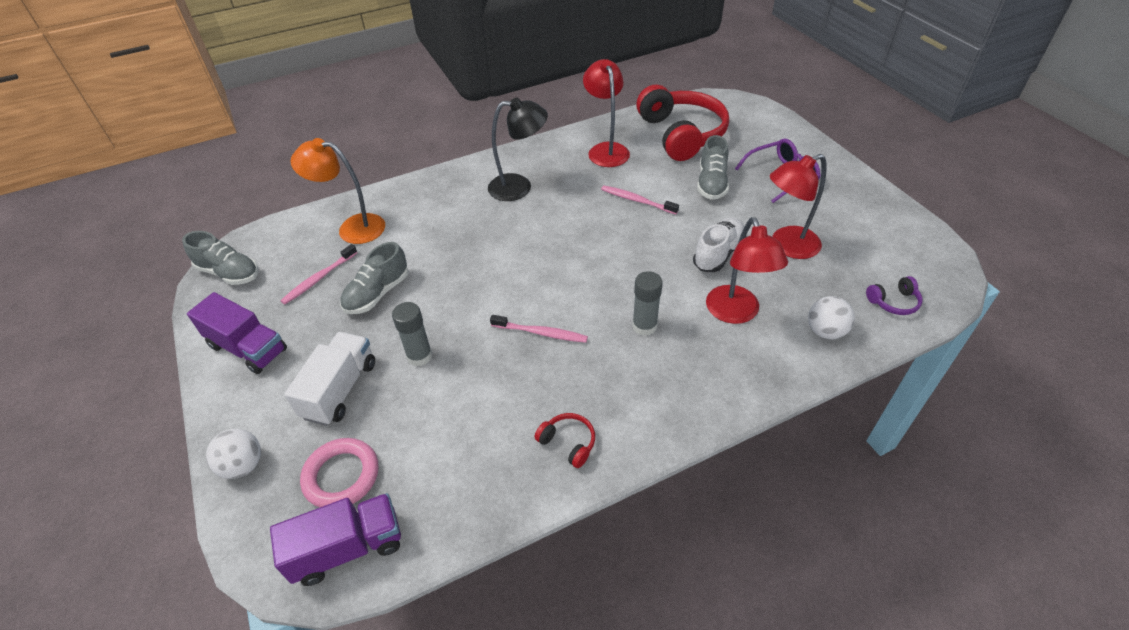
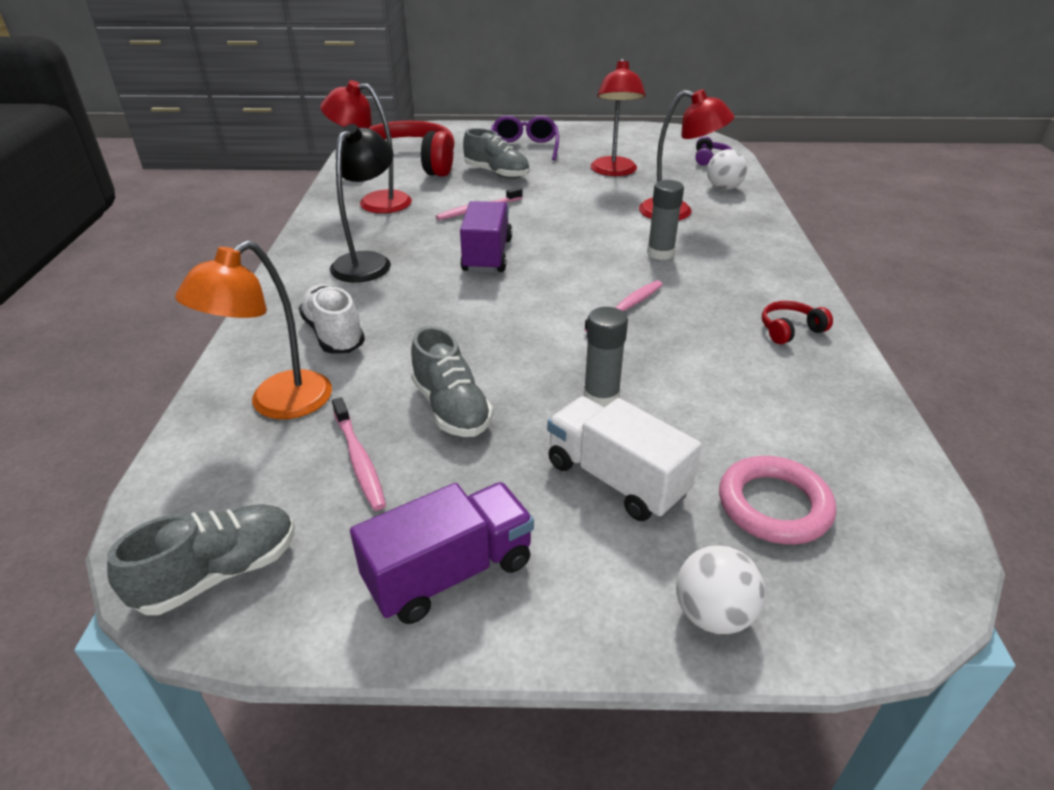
camera: 65 degrees left, 10 degrees down
(348, 548) = (893, 520): purple truck -> purple truck (487, 255)
(718, 254) = (595, 198): white shoe -> white shoe (334, 334)

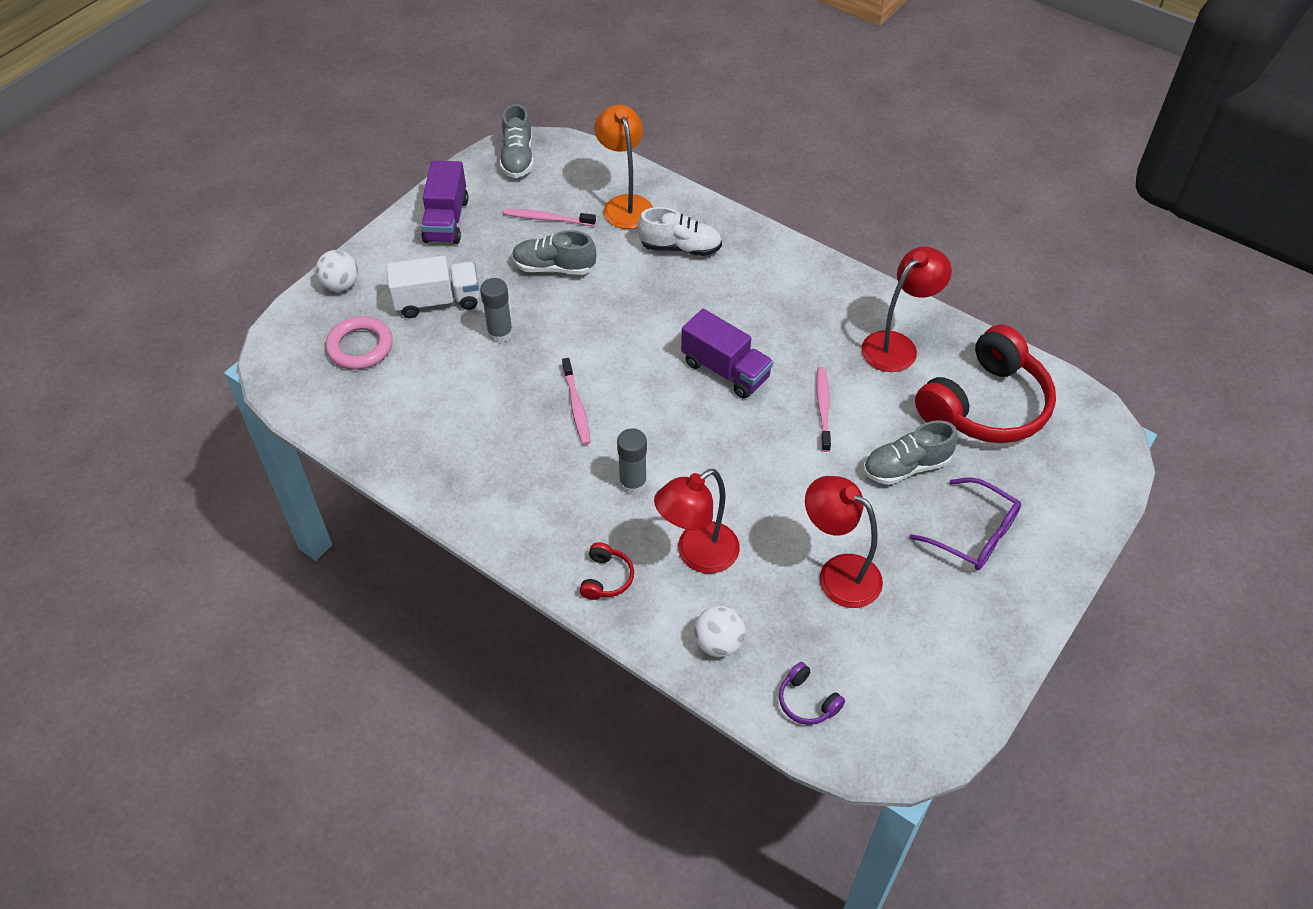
camera: 125 degrees right, 15 degrees up
(368, 262) = (773, 298): black lamp -> none
(790, 330) = (463, 477): red headphones -> red headphones (606, 578)

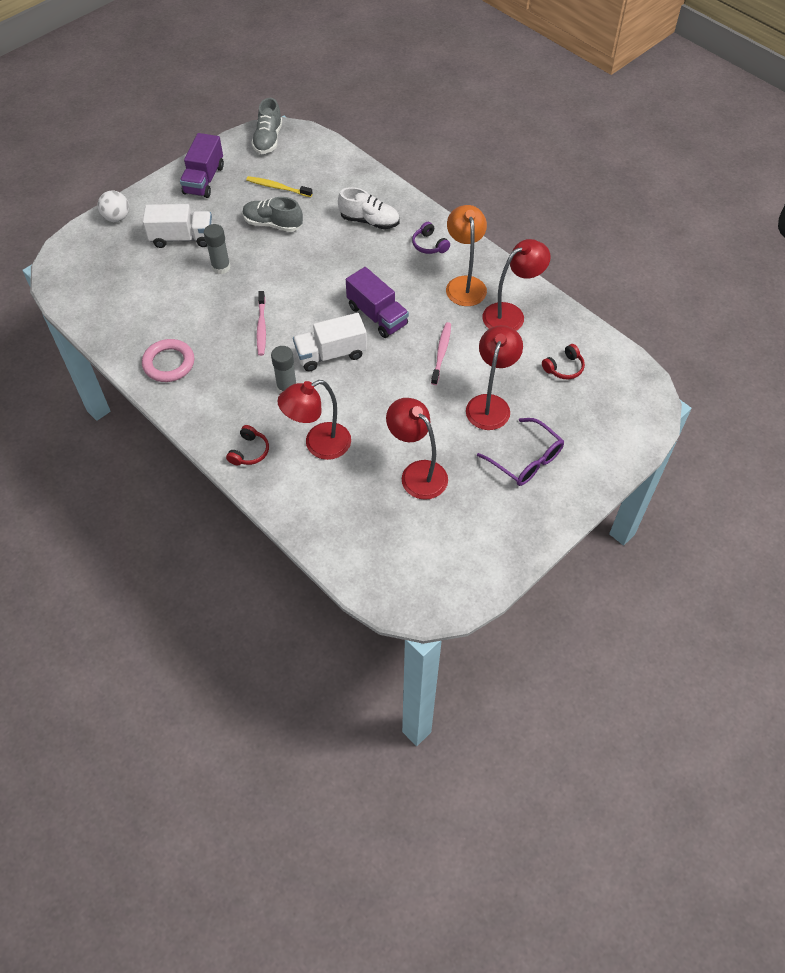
camera: 10 degrees right, 5 degrees up
(360, 347) = (119, 264): pink ring -> pink ring (169, 363)
(547, 219) = (277, 187): pink toothbrush -> yellow toothbrush
(625, 204) = (338, 184): orange lamp -> orange lamp (464, 284)
(679, 430) = (331, 354): none -> white truck
(718, 643) = (316, 509): white ball -> none
(807, 701) = (368, 559): purple headphones -> purple headphones (429, 245)
(906, 467) = (490, 404): grey shoe -> red lamp
(985, 405) = (564, 368): red headphones -> red headphones, size x0.40

